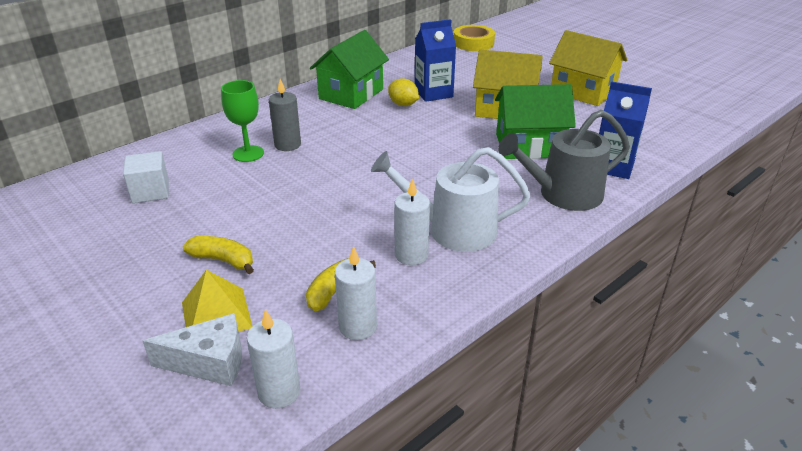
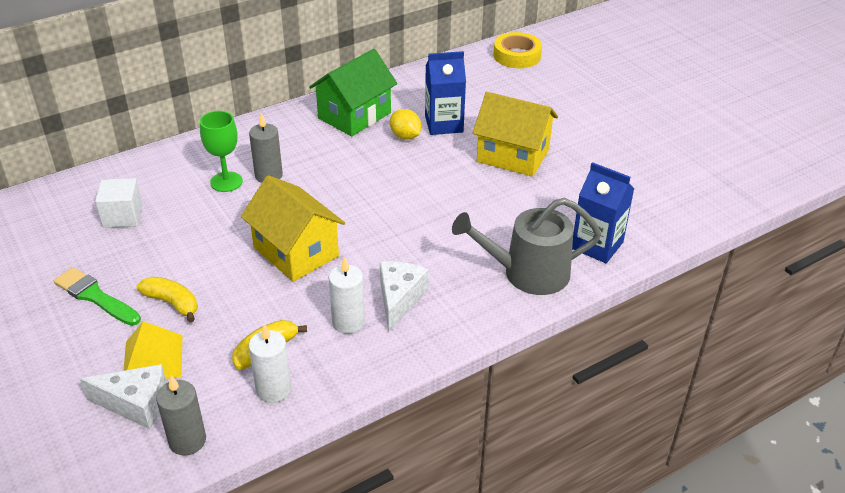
camera: 10 degrees right, 5 degrees up
(137, 264) = (95, 296): none -> green brush
(279, 392) = (187, 441): white candle -> grey candle
(453, 230) = (399, 299): white watering can -> white cheese
(529, 145) = (519, 207): green house -> none
(583, 92) = (612, 141): yellow house -> yellow house (296, 252)

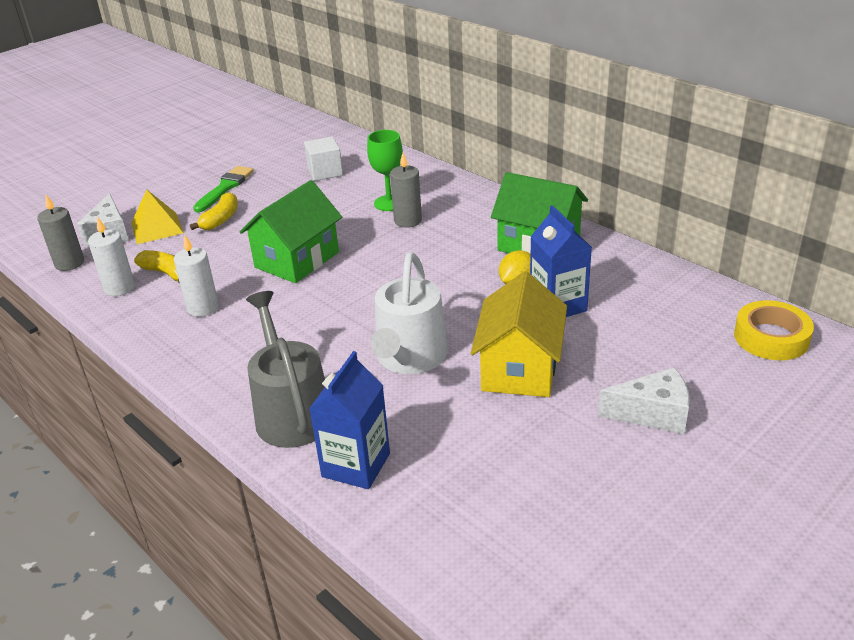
camera: 80 degrees right, 5 degrees down
(296, 252) = (297, 260): yellow house -> green house
(399, 299) = (237, 330): white cheese -> white cheese (652, 413)
(480, 203) = (409, 357): none -> white watering can

